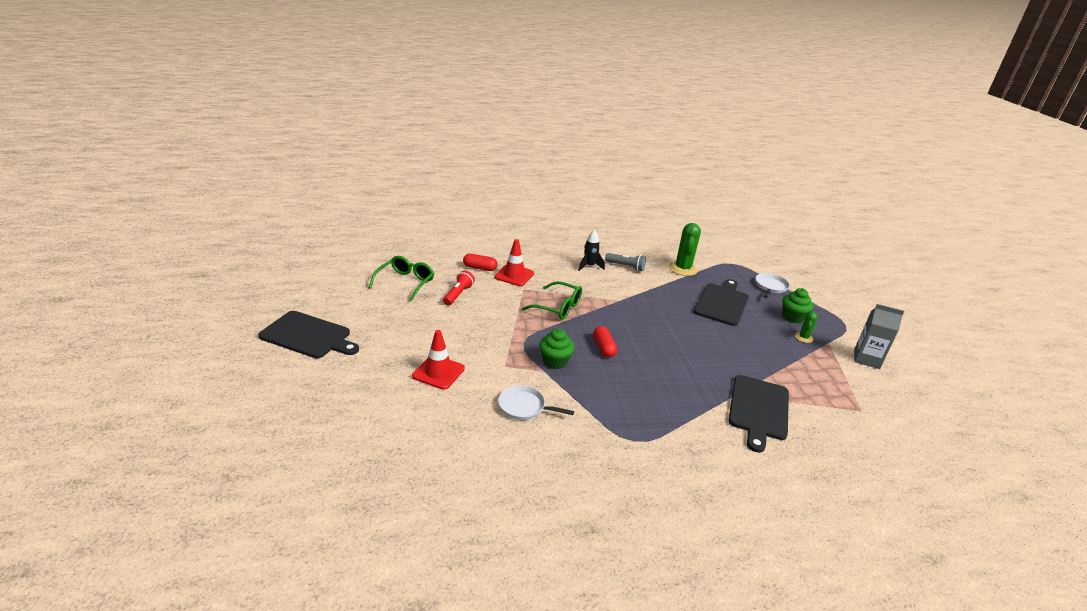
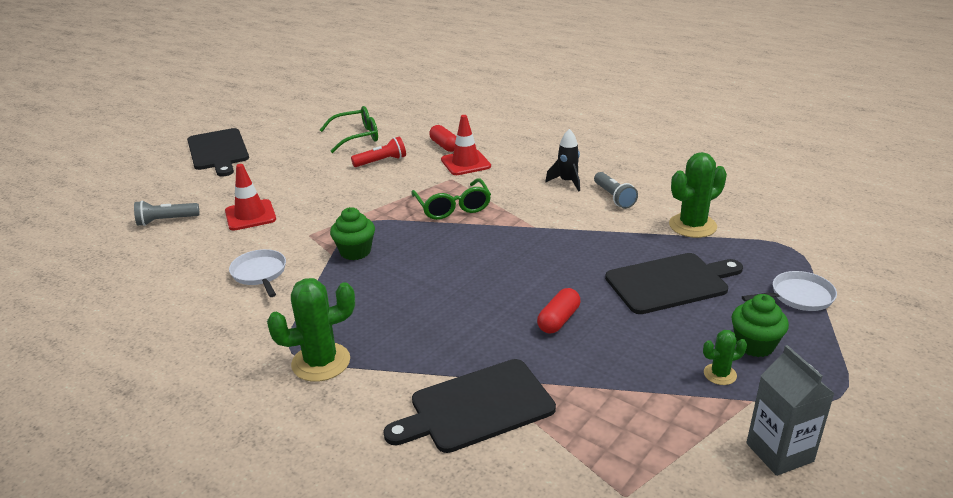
camera: 50 degrees right, 0 degrees up
(378, 408) = (166, 221): none -> grey flashlight
(603, 348) = (425, 262): red capsule -> red capsule (558, 320)
(658, 435) = (321, 362): none -> green cactus

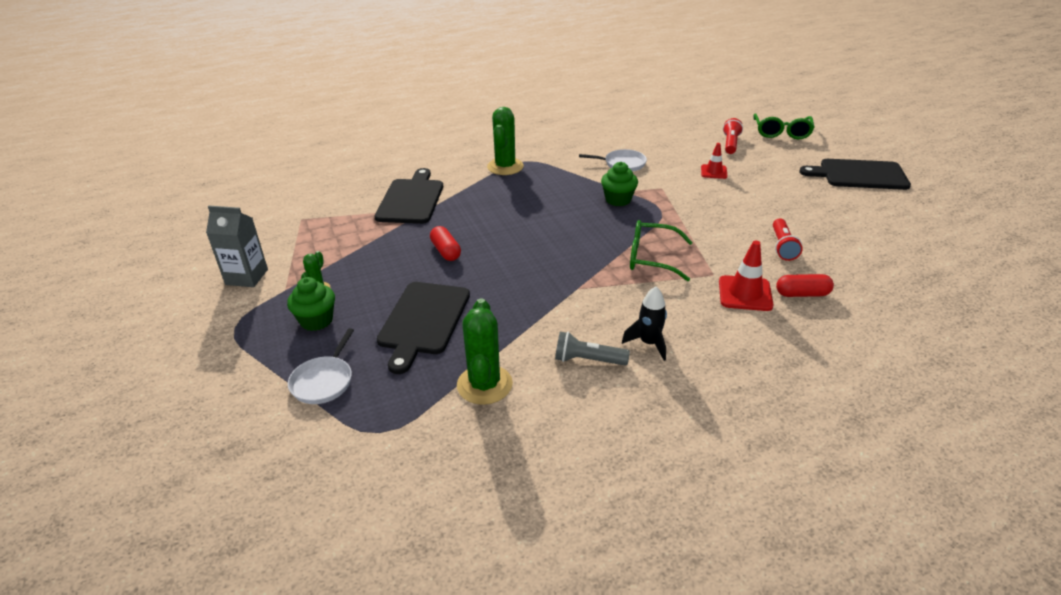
camera: 120 degrees right, 5 degrees up
(166, 221) = (730, 144): grey flashlight -> red flashlight
(250, 215) = (713, 172): red traffic cone -> red traffic cone, size x0.65
(356, 137) = (860, 247): green glasses -> green glasses (781, 132)

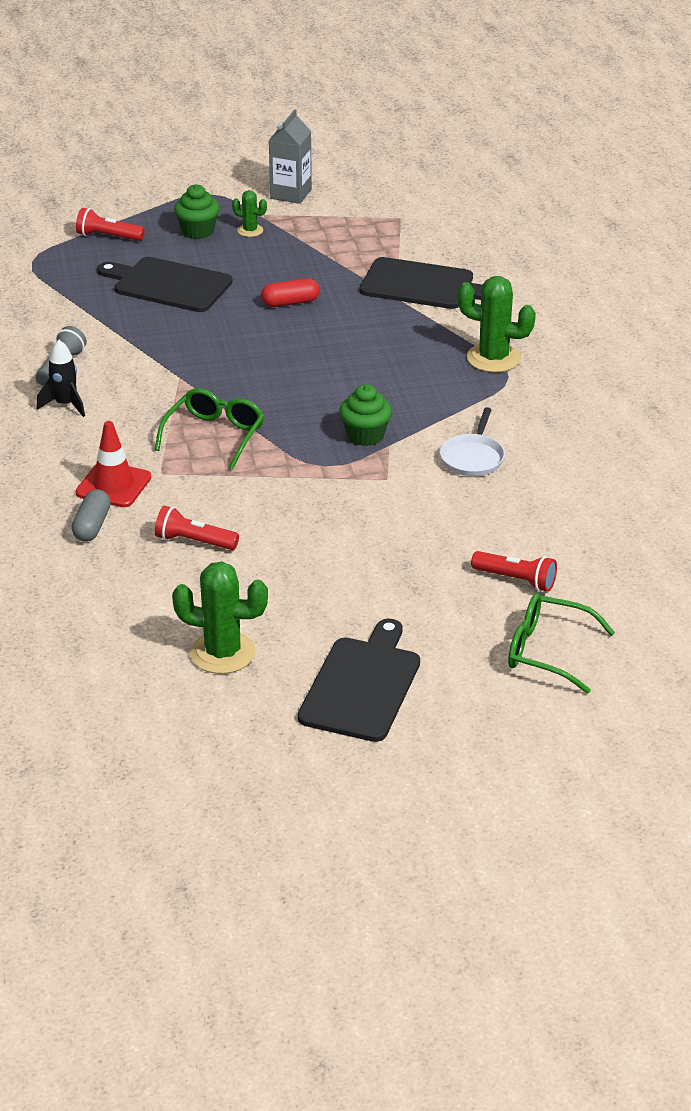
camera: 100 degrees right, 0 degrees up
(324, 381) = (108, 237): white pan -> red flashlight
(484, 385) = (59, 310): green cactus -> green cactus (222, 653)
(713, 172) = (420, 537): red traffic cone -> none
(802, 294) = (92, 526): red capsule -> grey capsule

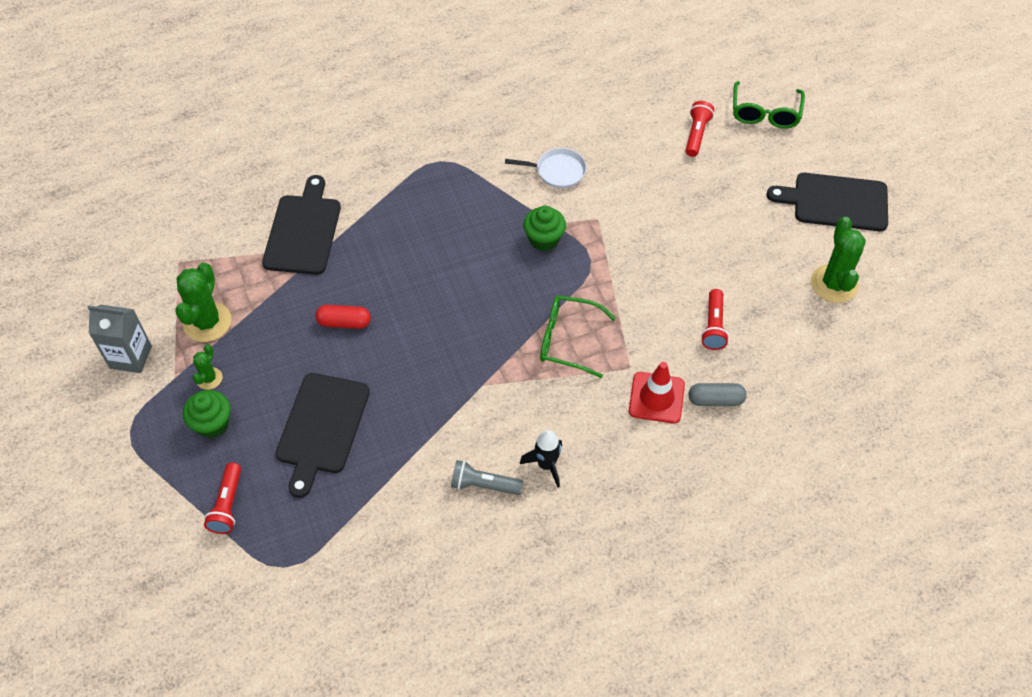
camera: 100 degrees left, 20 degrees up
(290, 302) = (344, 322): red capsule -> red capsule turned 60 degrees counterclockwise
(493, 358) = (415, 172): green cactus -> green cactus (207, 322)

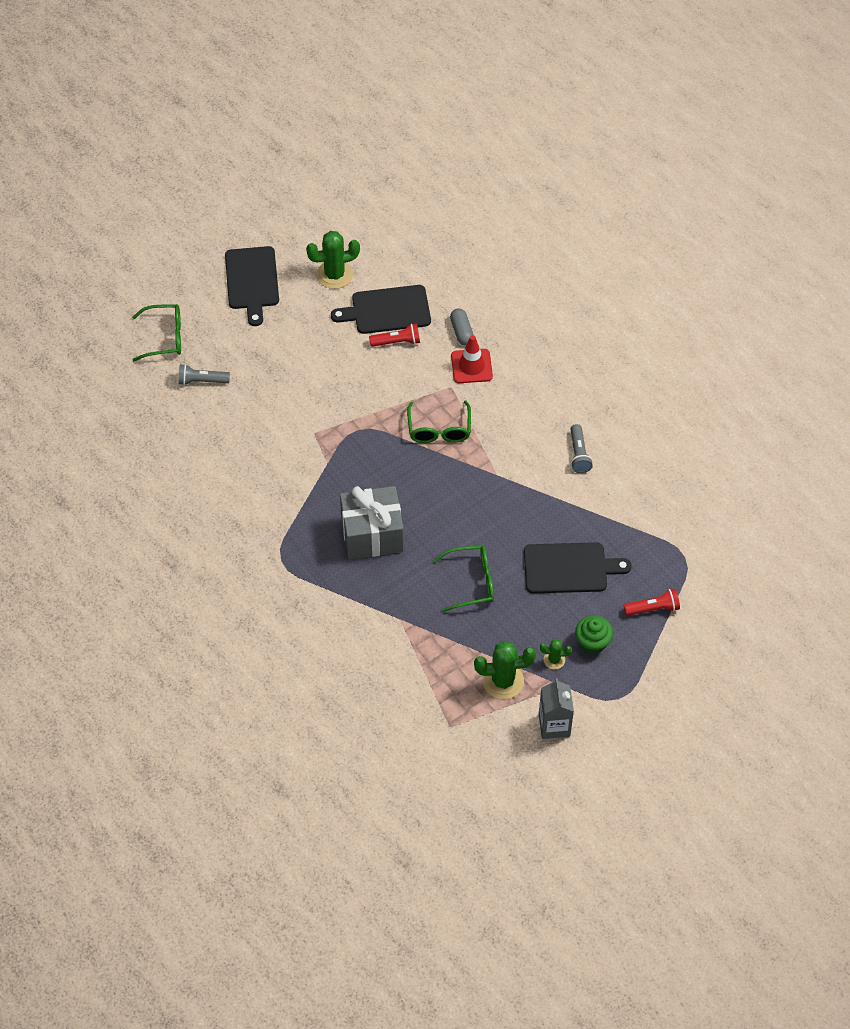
camera: 105 degrees left, 0 degrees up
(303, 231) = (388, 641): black cutting board -> black cutting board (387, 310)
(344, 322) = (471, 582): red capsule -> green glasses
(442, 244) = (372, 534): none -> grey gift
(544, 239) = (346, 465): green cupcake -> none
(546, 465) = (549, 421): black rocket -> none
(557, 171) = (270, 471): white pan -> none
(696, 134) = (202, 381): red flashlight -> grey flashlight

